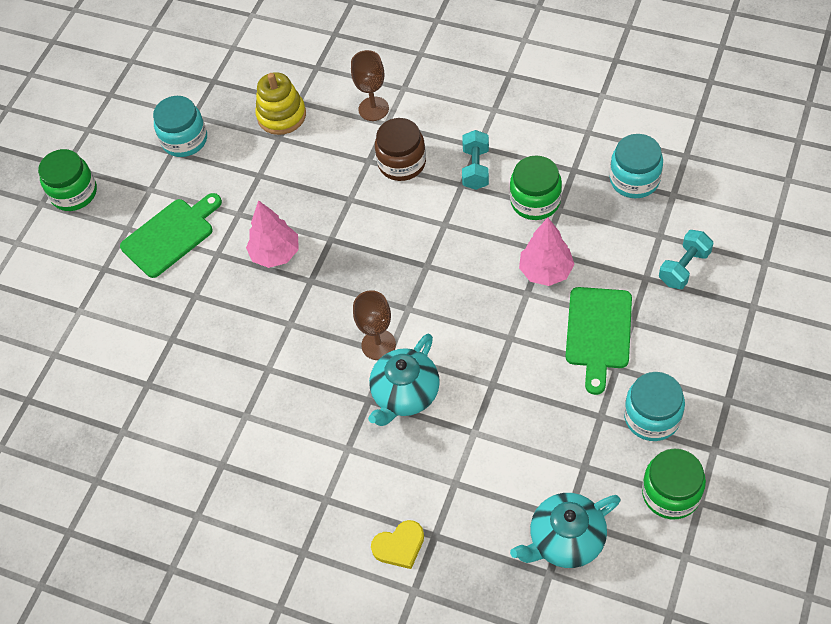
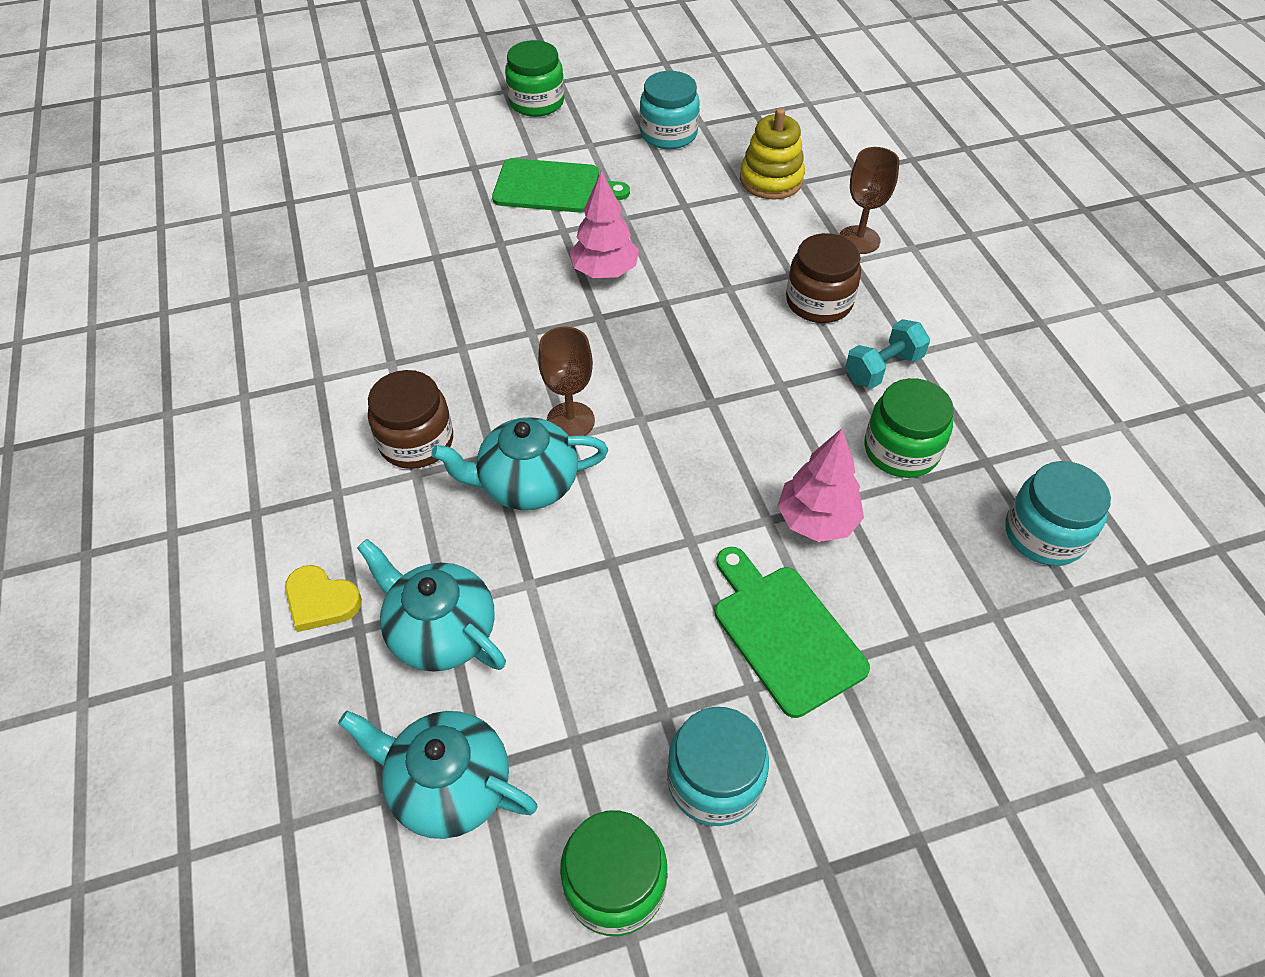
camera: 45 degrees right, 5 degrees down
(323, 435) = (416, 441): none -> brown jar
(469, 494) = (441, 631): none -> turquoise teapot
(598, 332) = (784, 633): green cutting board -> green cutting board turned 90 degrees clockwise
(684, 267) = (977, 675): turquoise dumbbell -> none

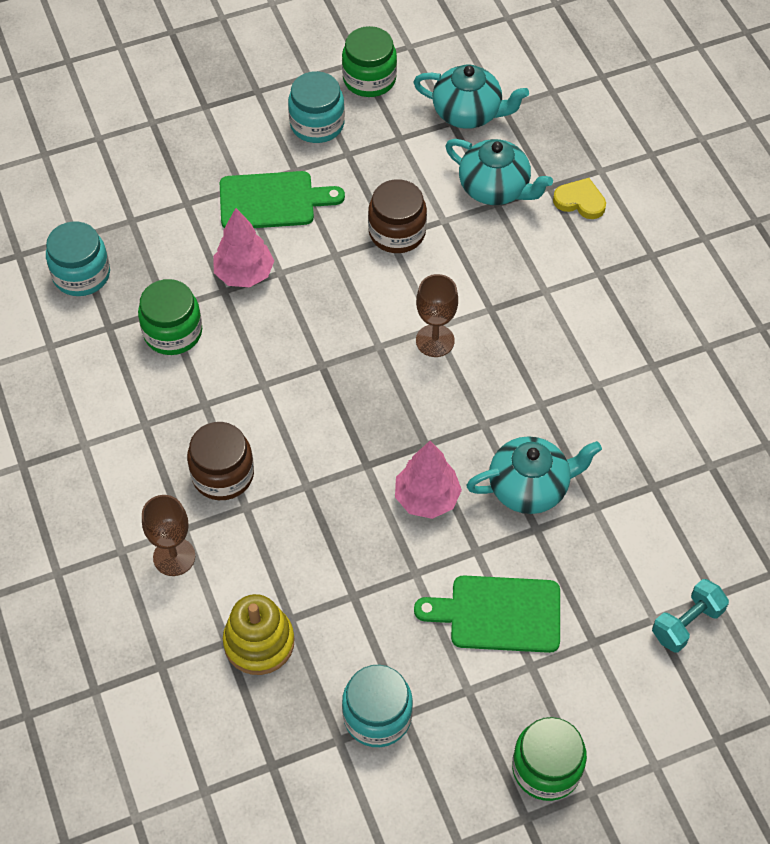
camera: 175 degrees right, 5 degrees up
(416, 441) = (553, 316): brown jar -> brown jar (397, 232)
(527, 484) = (459, 288): turquoise teapot -> turquoise teapot (530, 487)
(784, 633) = (272, 201): green cutting board -> green cutting board turned 60 degrees counterclockwise
(883, 368) = (175, 406): turquoise dumbbell -> turquoise dumbbell (686, 623)

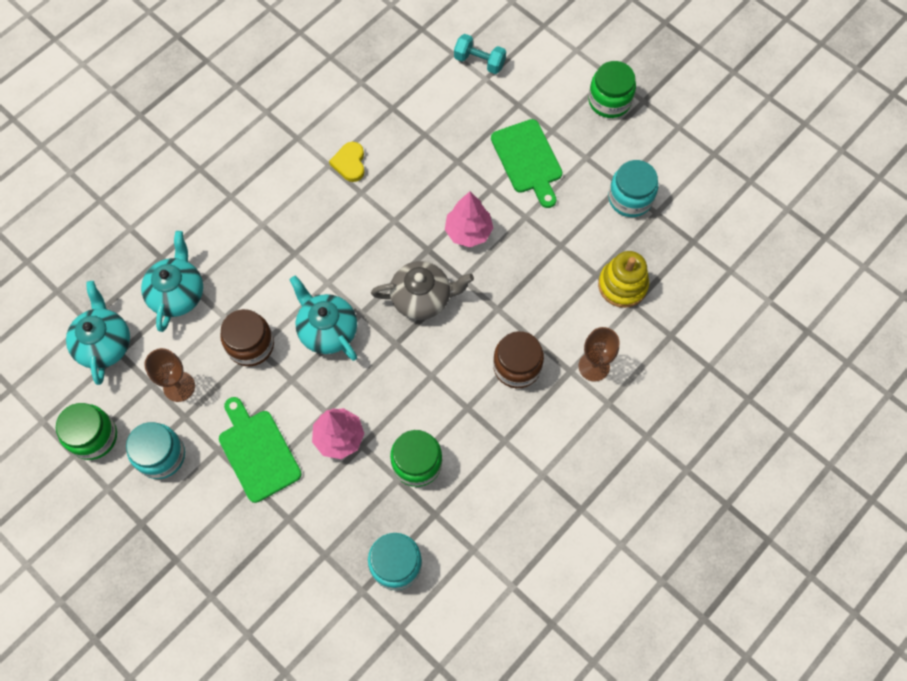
camera: 115 degrees left, 10 degrees up
(364, 413) = (422, 298): none -> grey teapot
(435, 341) = (339, 278): brown goblet -> brown goblet (179, 386)
(530, 487) = (429, 175): turquoise teapot -> turquoise teapot (327, 330)
(580, 201) = (167, 231): yellow heart -> yellow heart (350, 163)

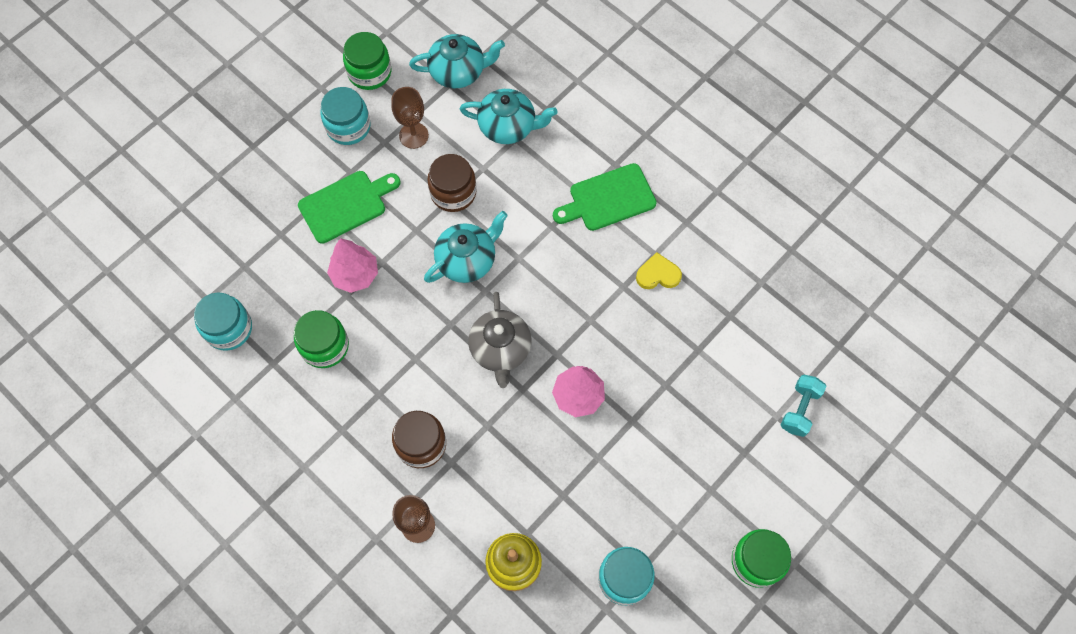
camera: 90 degrees right, 0 degrees up
(528, 160) = (670, 462): green cutting board -> green cutting board (608, 199)

